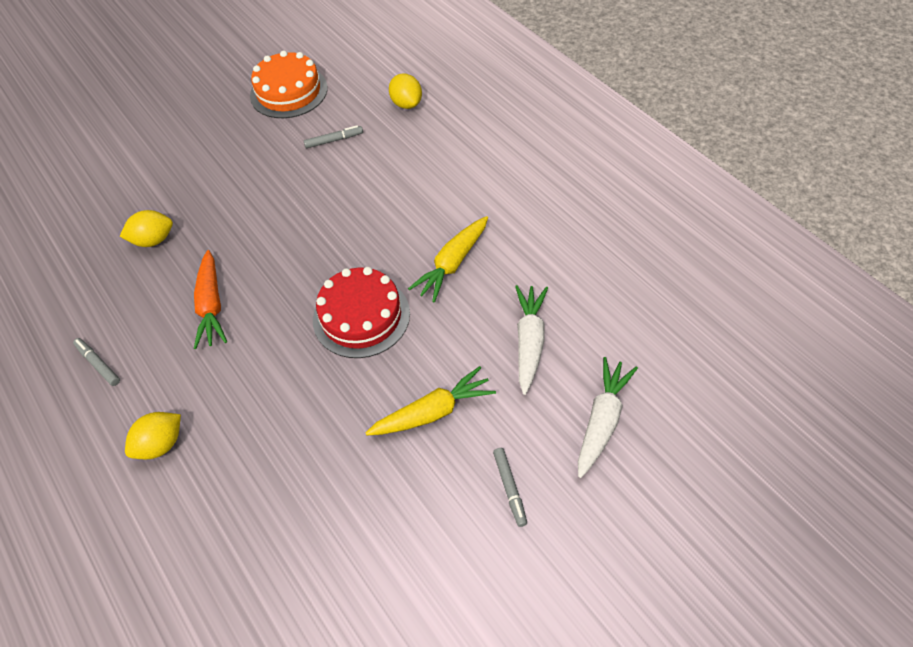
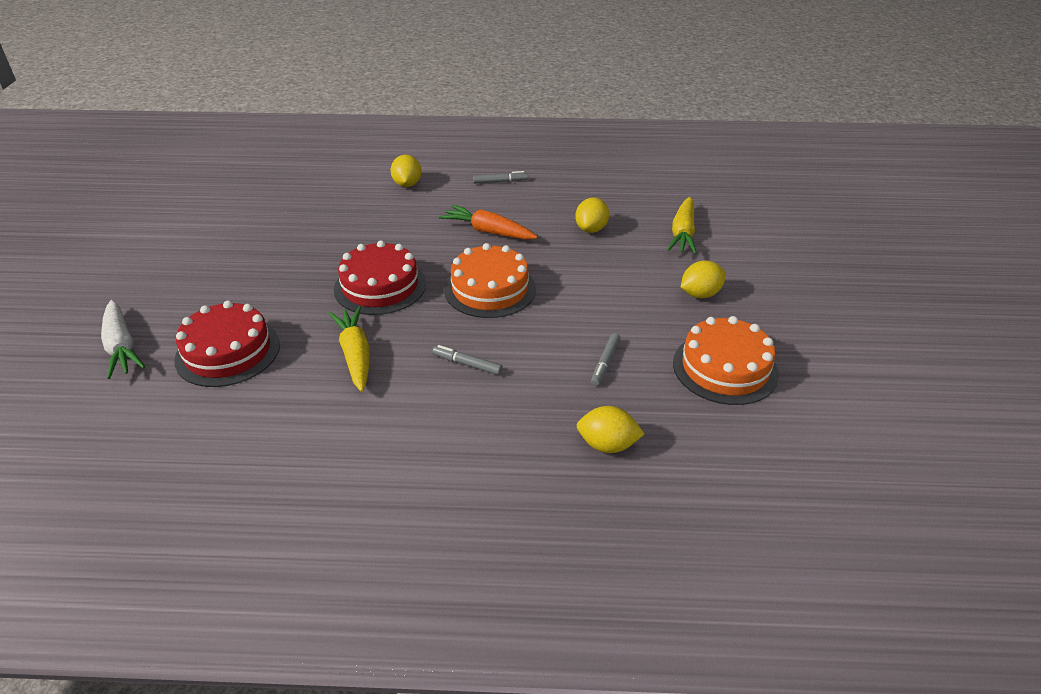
camera: 125 degrees right, 15 degrees down
(209, 136) = (700, 294): none -> yellow lemon
(302, 246) = (490, 289): none -> orange cake
(433, 412) = (260, 280): yellow carrot -> yellow carrot (682, 233)
(510, 488) = (165, 282): grey marker -> grey marker (467, 364)
(529, 341) = (228, 352): white carrot -> red cake

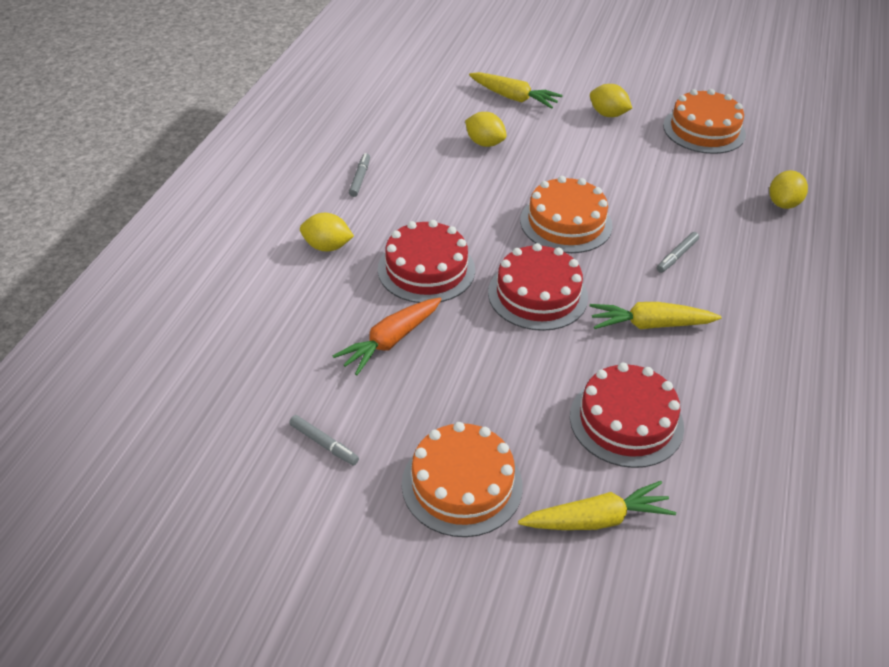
camera: 75 degrees left, 5 degrees up
(121, 347) = (597, 519): white carrot -> yellow carrot
(162, 280) = (462, 484): none -> orange cake
(395, 229) = (426, 269): none -> red cake
(488, 231) = (461, 205): orange carrot -> orange carrot (390, 341)
(605, 363) = (688, 182): grey marker -> grey marker (324, 444)
(700, 294) = (608, 114): yellow lemon -> yellow lemon turned 45 degrees counterclockwise

